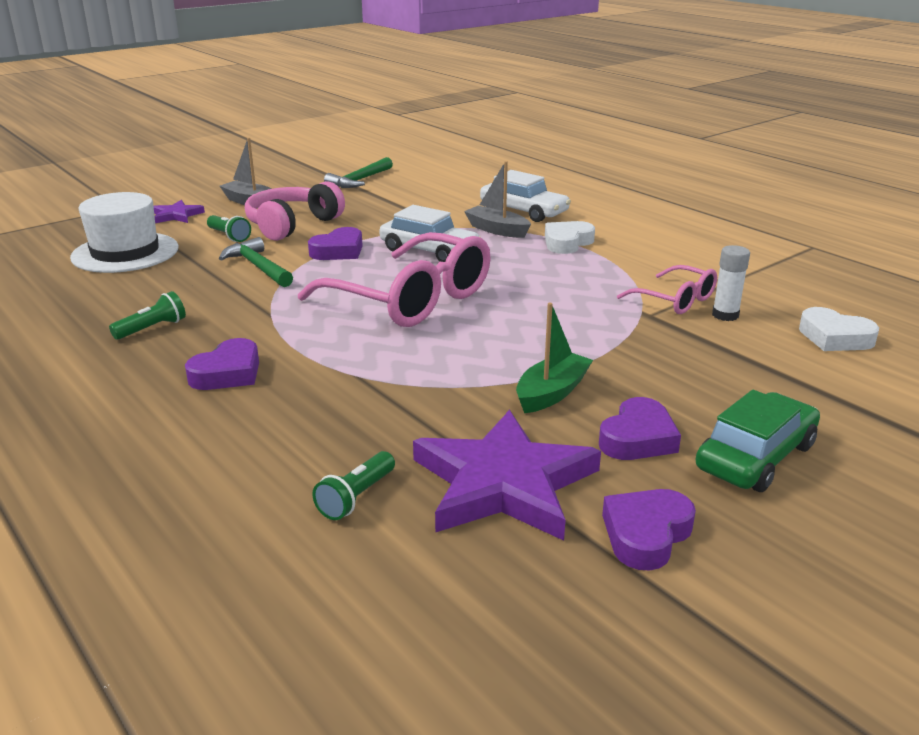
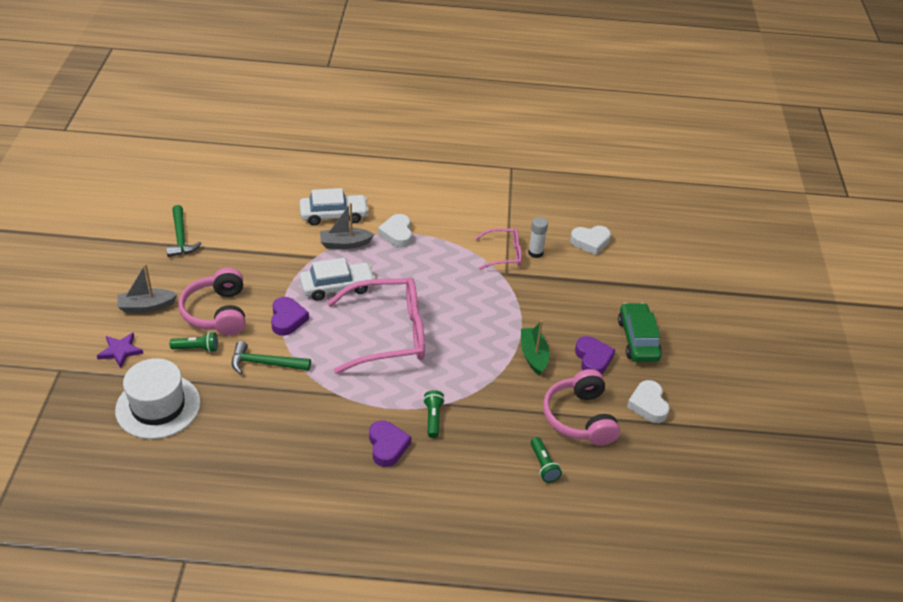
camera: 50 degrees left, 15 degrees up
(152, 328) = (296, 448): green flashlight -> green flashlight (433, 418)
(503, 483) = (580, 418): purple star -> pink headphones
(646, 534) = (648, 405): purple heart -> white heart

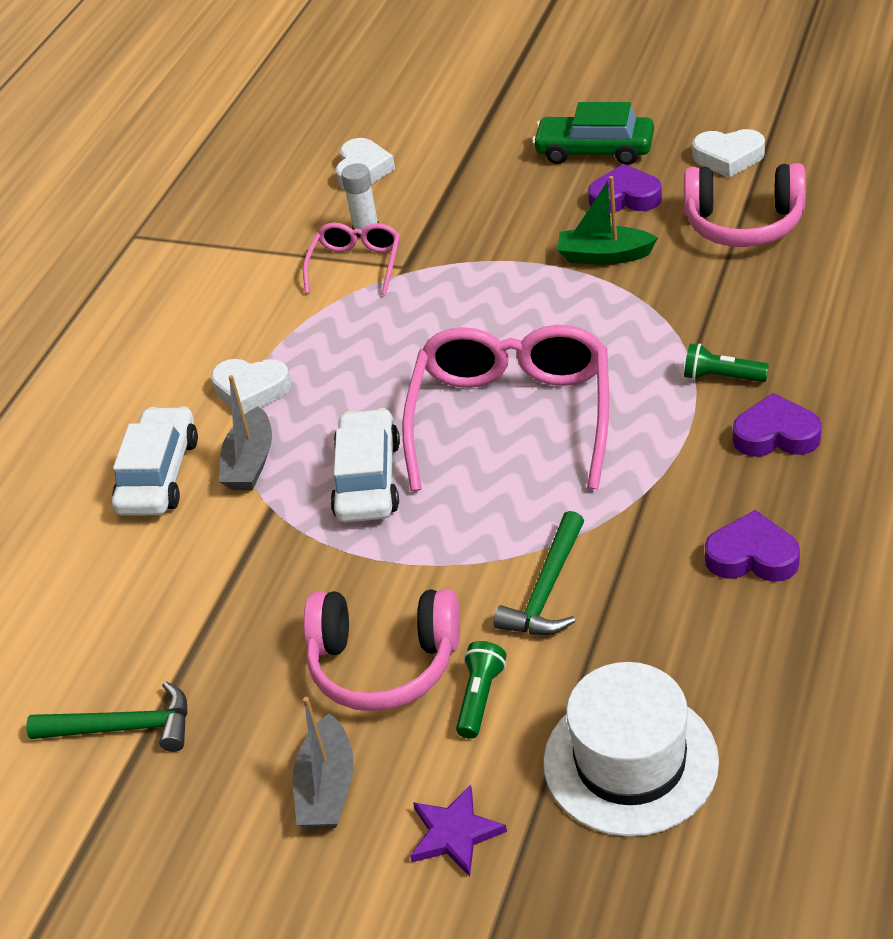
camera: 65 degrees left, 0 degrees up
(287, 319) = (435, 554): purple heart -> purple heart (752, 556)
(543, 465) = (834, 269): green flashlight -> none

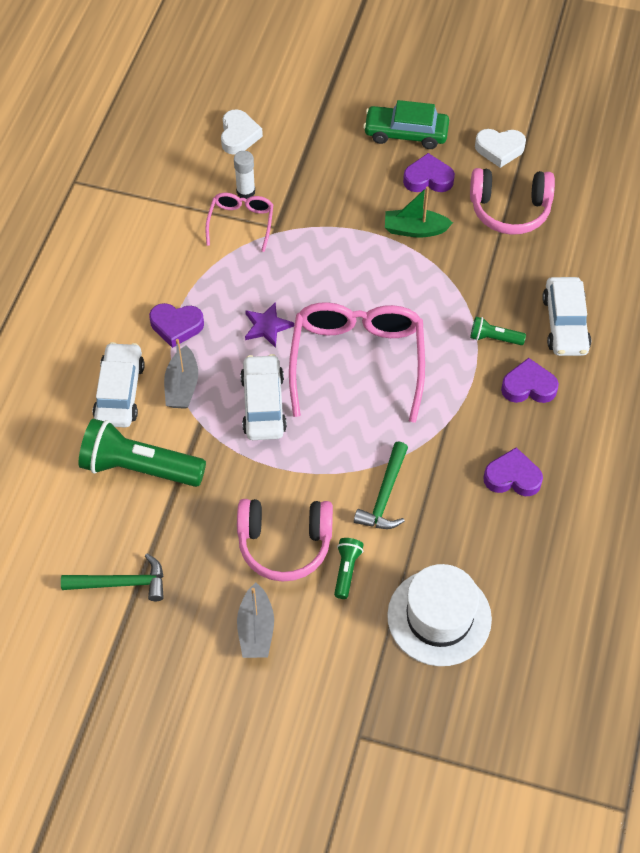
camera: 10 degrees left, 15 degrees up
(174, 569) = (139, 468): none -> green flashlight
(251, 390) = (176, 326): white heart -> purple heart
(455, 833) = (336, 661): purple star -> purple star (267, 326)
(831, 353) = (565, 324): none -> white car

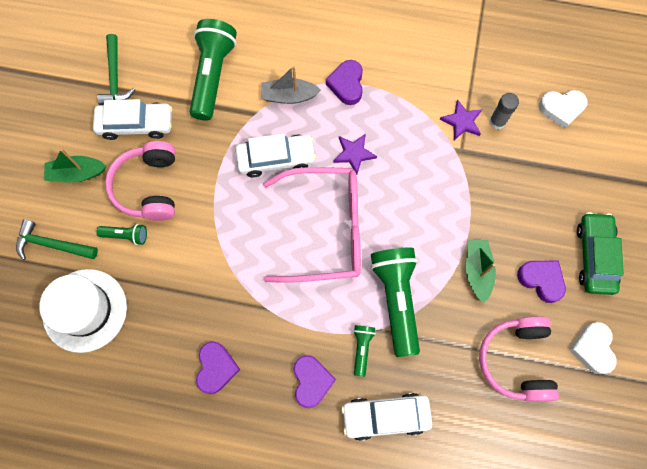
camera: 85 degrees right, 15 degrees up
(120, 392) = (280, 52): white car -> white car (136, 124)
(241, 222) = (462, 121): pink glasses -> purple star
(245, 191) = (497, 121): white glue stick -> grey glue stick
(256, 629) = (77, 173): grey boat -> green boat
(385, 495) = (195, 261): green hammer -> green hammer (53, 245)
(428, 179) = (541, 280): purple heart -> purple heart turned 45 degrees counterclockwise
(442, 303) = (396, 300): none -> green flashlight

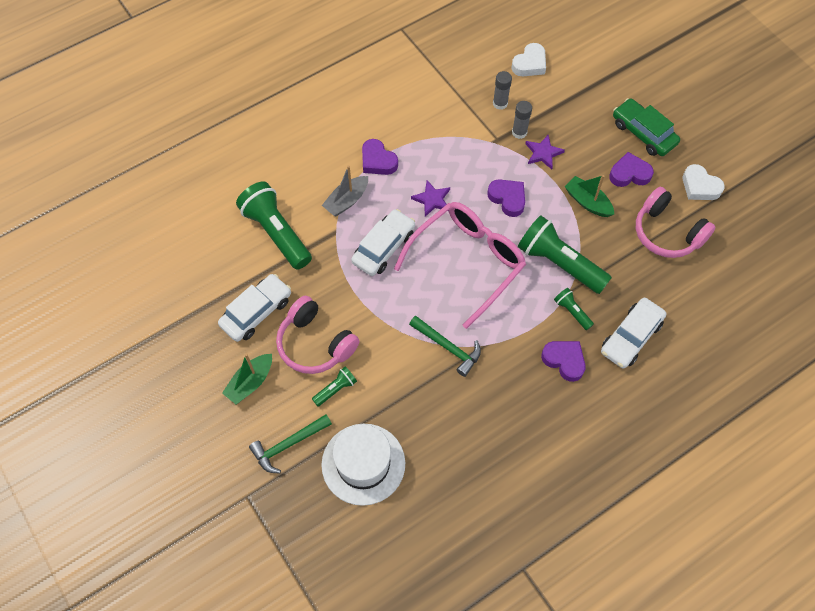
camera: 45 degrees left, 10 degrees down
(115, 77) = (203, 294): green hammer -> green hammer (448, 347)
(216, 368) = (495, 412): purple heart -> purple heart (507, 199)
(462, 121) = (478, 122): purple star -> purple star (543, 153)
(486, 160) = (519, 132): none -> grey glue stick

